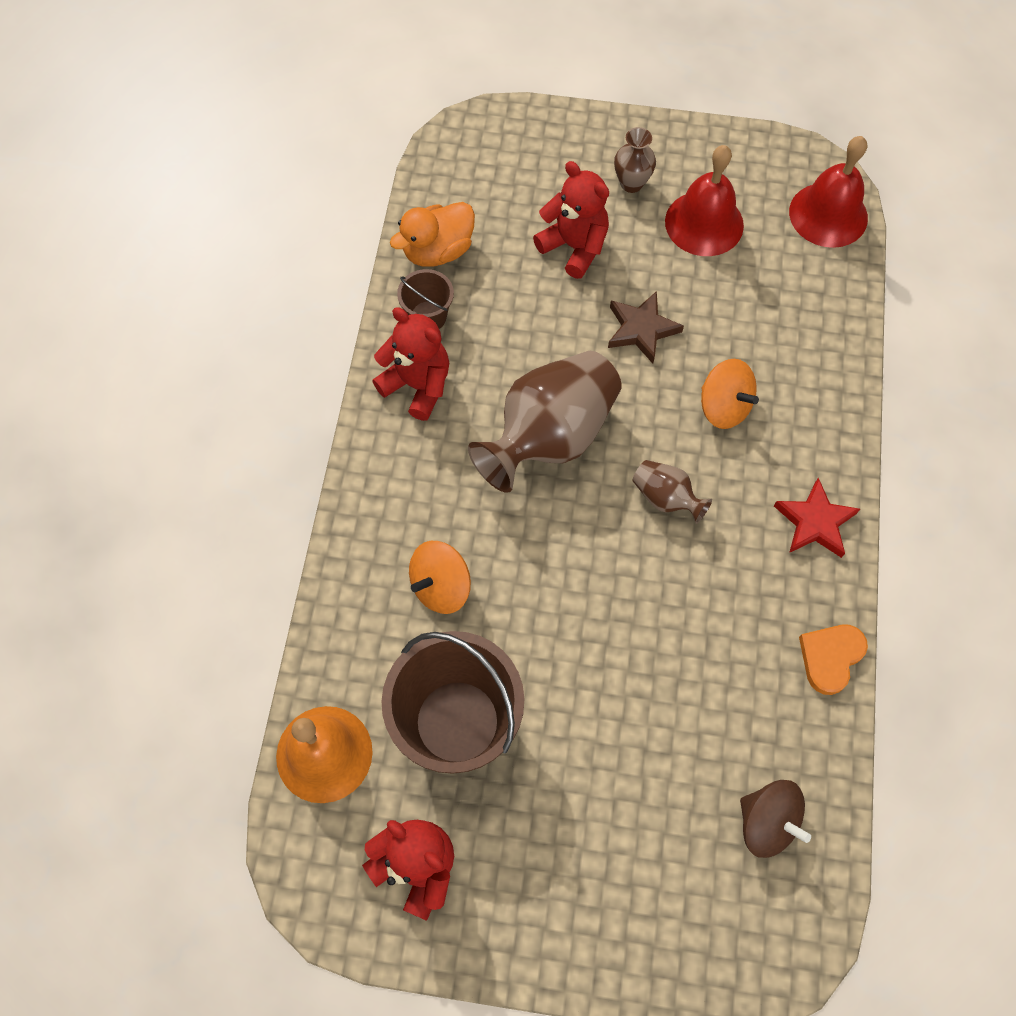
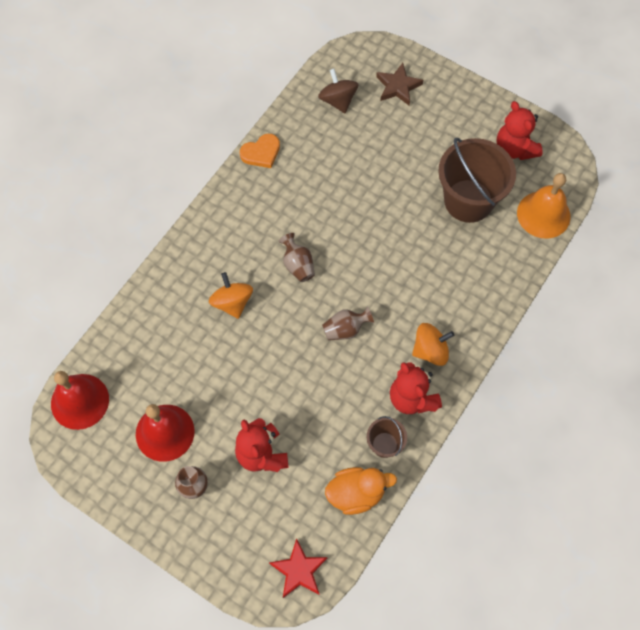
camera: 155 degrees left, 0 degrees up
(441, 586) = (448, 271): orange spinning top -> orange spinning top (430, 350)
(549, 436) = (345, 329): brown vase -> brown vase, size x0.47
(641, 329) = (252, 374): brown star -> brown star (398, 87)
(815, 522) = (224, 218): red star -> red star (299, 570)

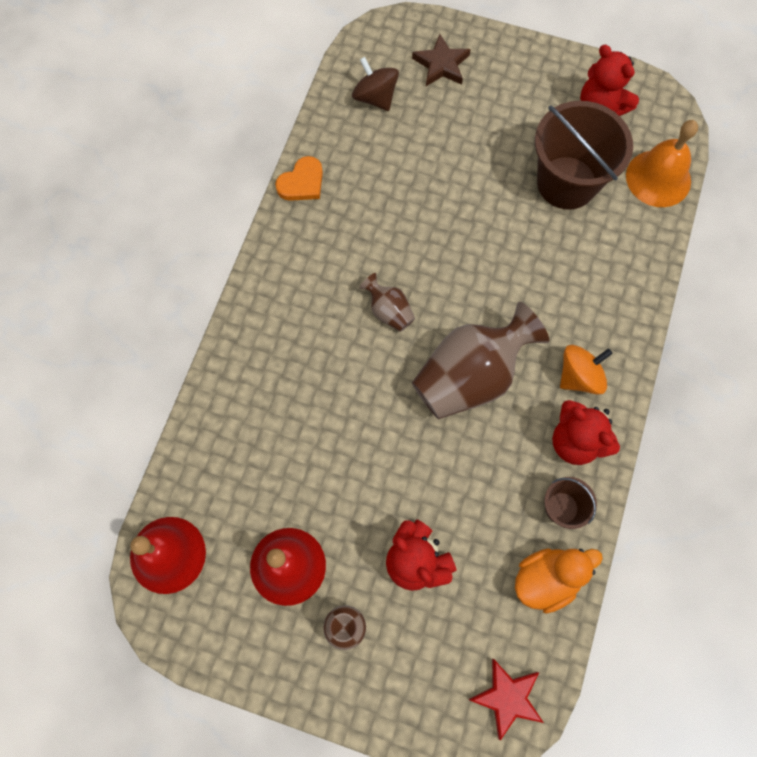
camera: 15 degrees left, 5 degrees up
(232, 302) = (322, 378): orange spinning top -> none
(345, 329) = (470, 376): brown vase -> brown vase, size x2.12

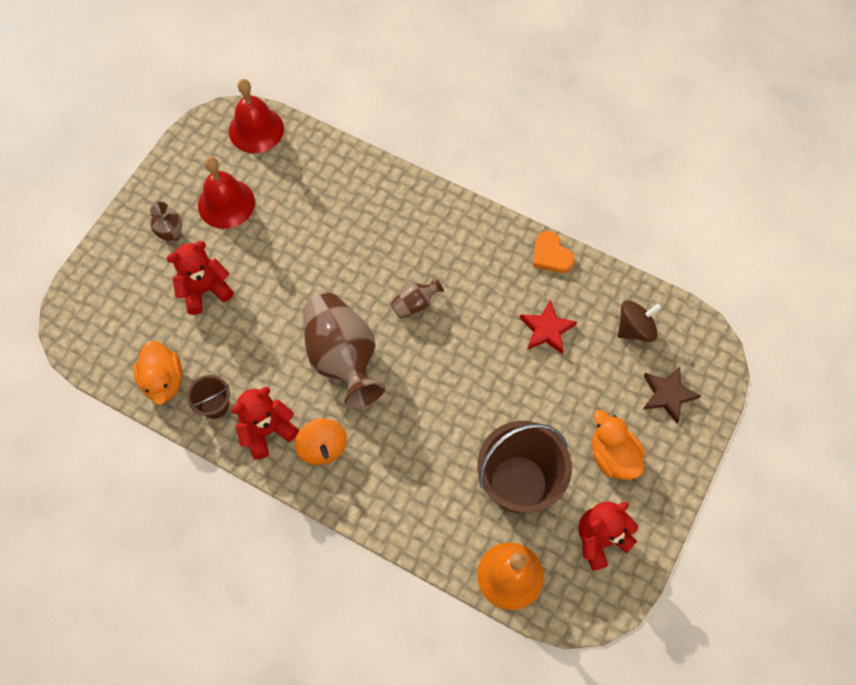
camera: 100 degrees right, 5 degrees down
(507, 697) = (89, 334): red star -> red star (546, 330)
(516, 105) = (613, 456): none -> orange duck

